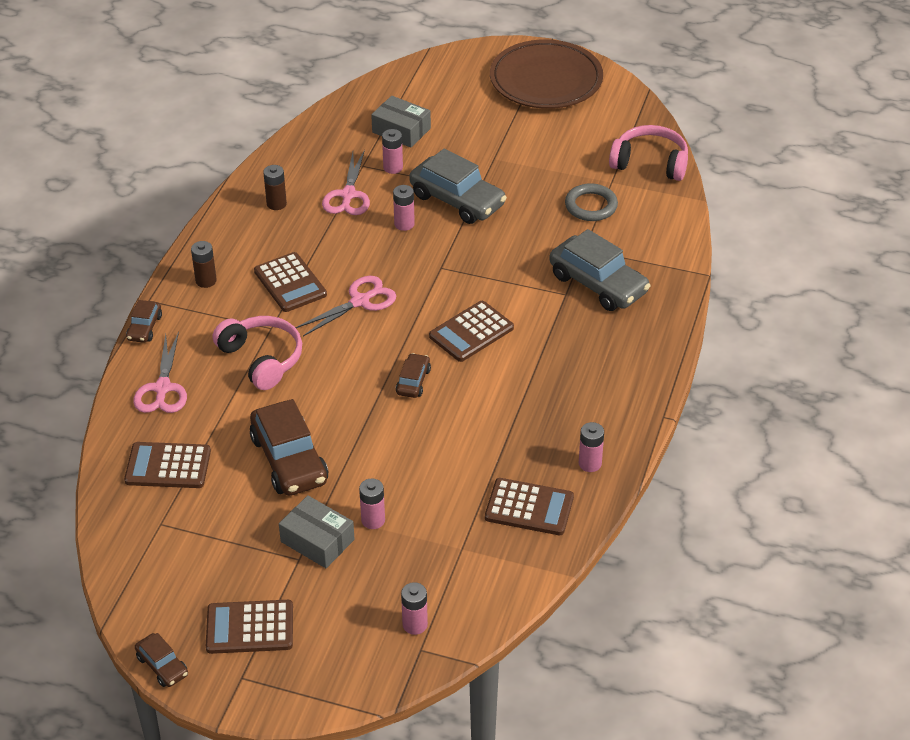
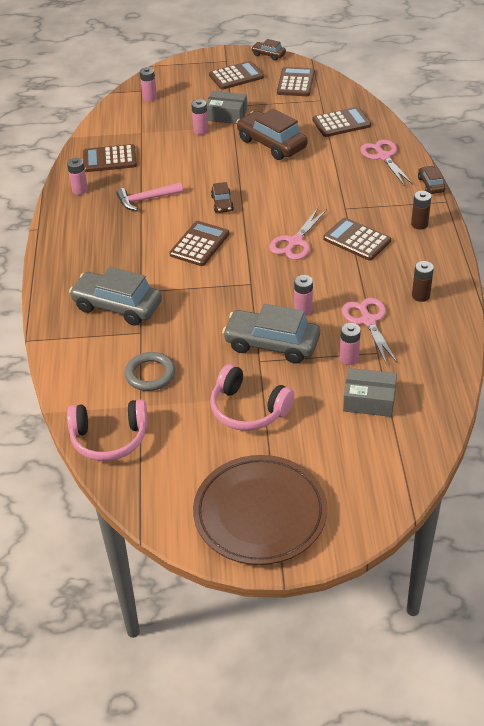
camera: 160 degrees right, 0 degrees up
(168, 576) = (296, 82): none -> brown calculator
(262, 359) = (334, 189): pink headphones -> pink headphones (248, 409)
(507, 419) = (146, 199): none -> pink hammer

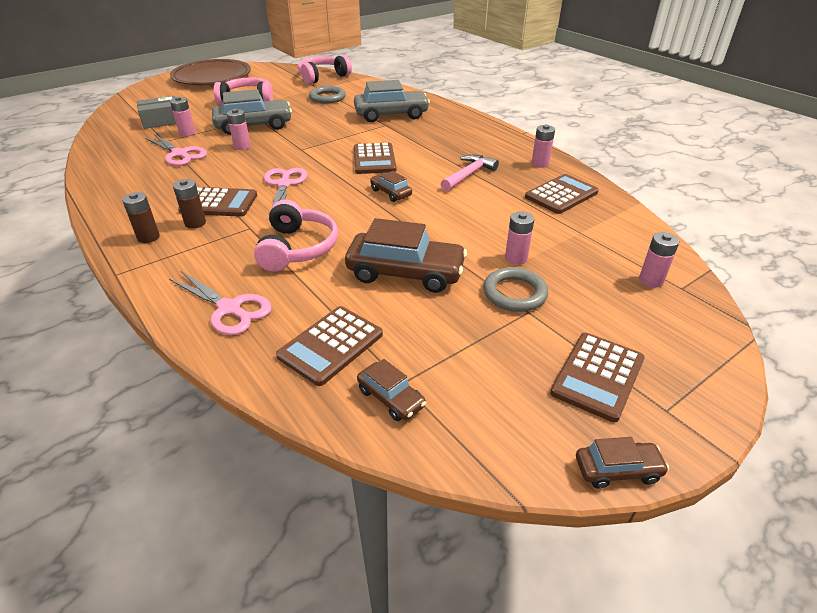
camera: 145 degrees right, 5 degrees down
(226, 115) = (514, 293): grey box -> grey ring
(296, 82) = (482, 407): brown calculator -> none
(322, 181) = (297, 248): none -> pink headphones
(420, 296) = (133, 180): brown battery -> brown battery (195, 223)
(431, 185) = (142, 289): brown car -> brown car (391, 398)

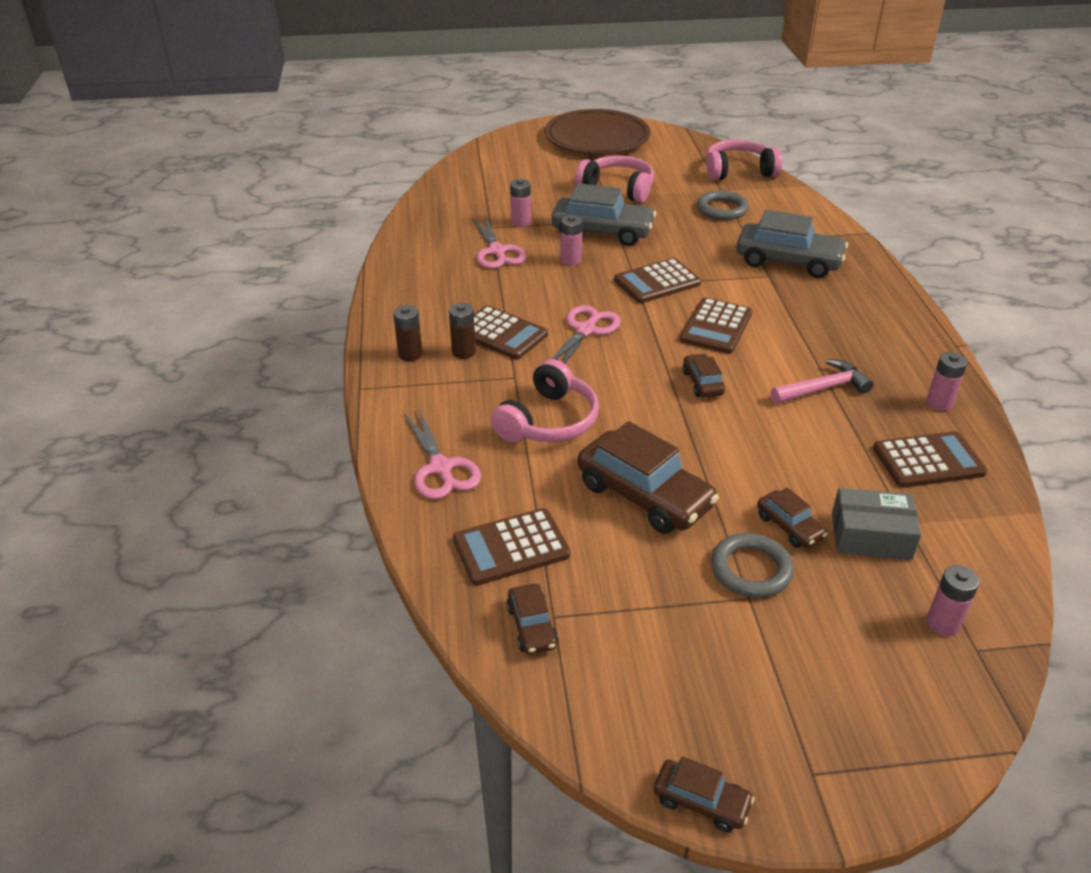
camera: 30 degrees right, 0 degrees up
(162, 120) = (503, 195): grey box -> grey box (871, 535)
(516, 258) = (789, 526): pink battery -> brown car
(597, 376) = (766, 703): brown calculator -> brown calculator (657, 282)

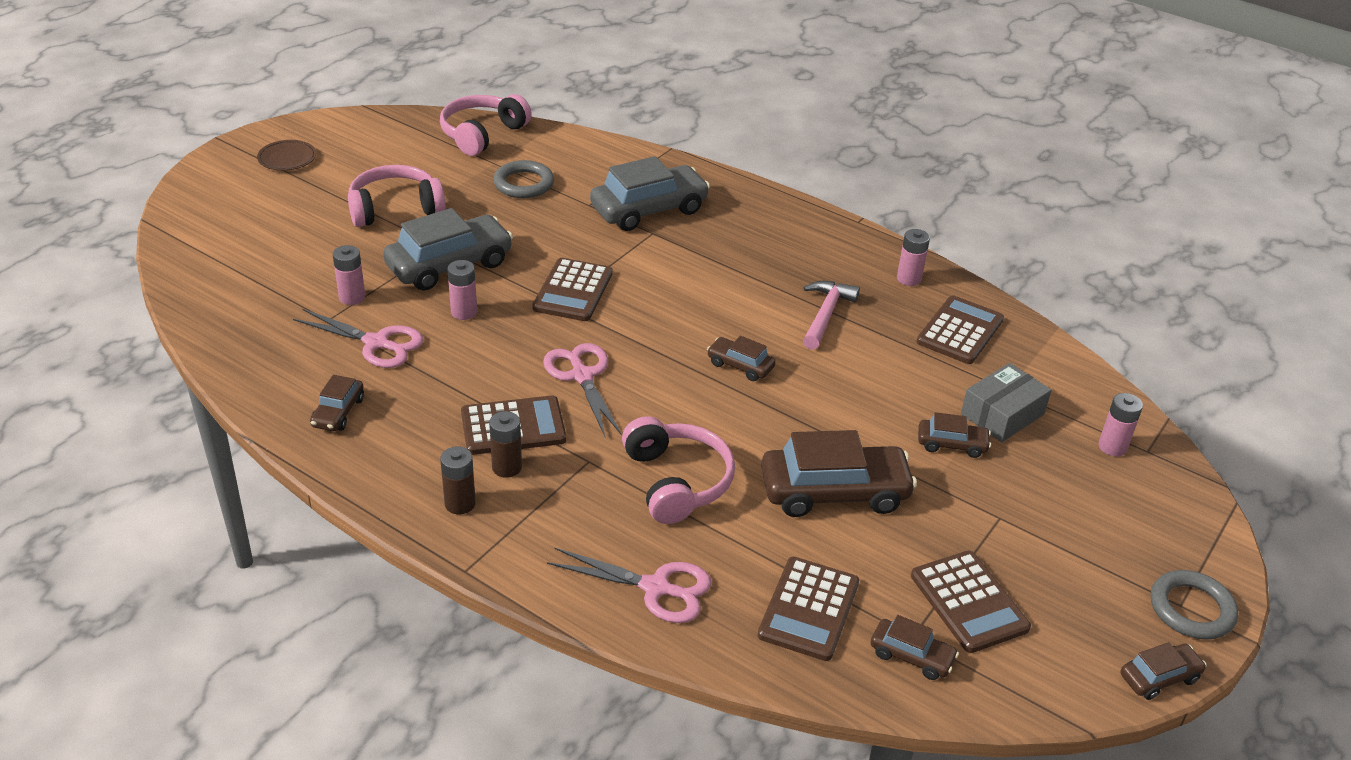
camera: 50 degrees left, 0 degrees up
(423, 274) = (338, 412): none -> brown car
(597, 138) = (287, 158): brown plate -> brown plate, size x0.42
(716, 327) = (679, 307): brown calculator -> brown calculator (968, 602)
(751, 569) = (974, 495): grey ring -> grey ring (1191, 609)

